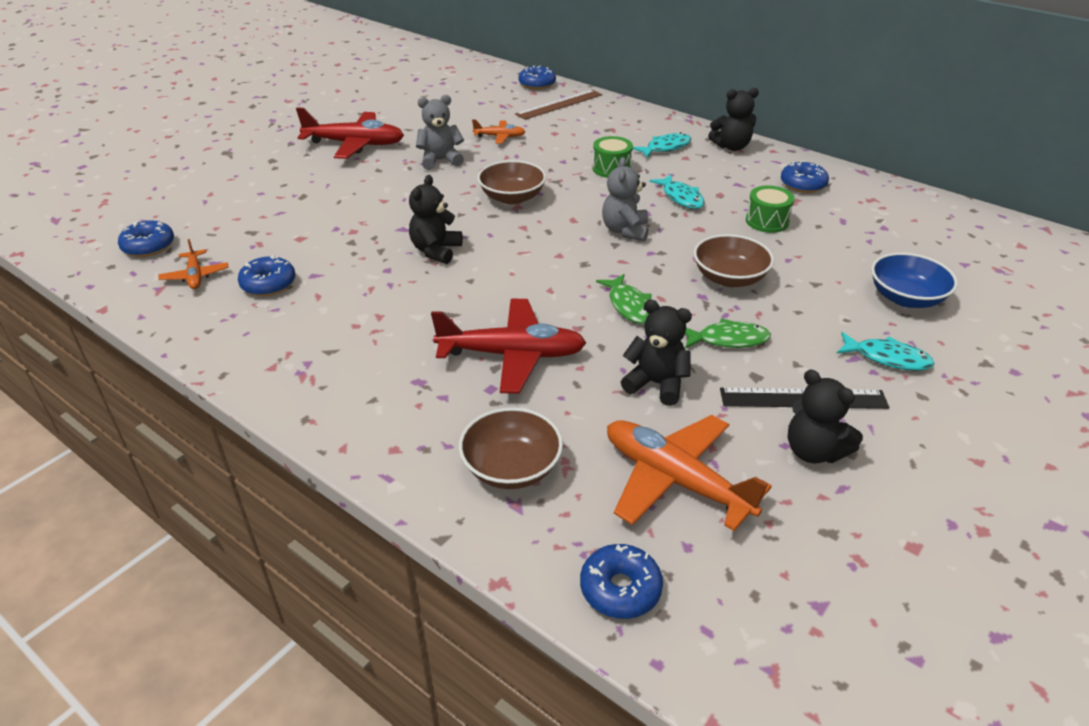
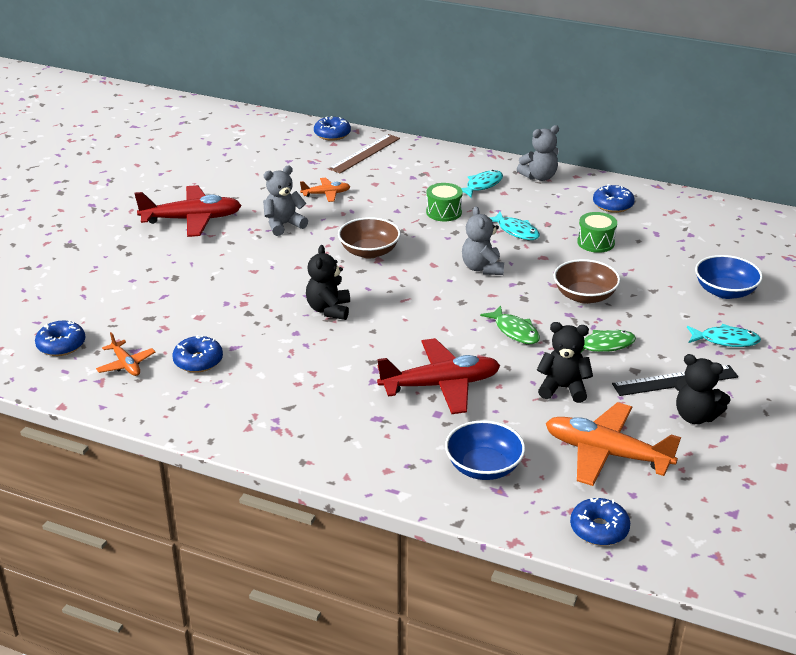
camera: 15 degrees left, 5 degrees down
(511, 468) = (484, 467): brown bowl -> blue bowl
(731, 147) = (539, 177): black teddy bear -> grey teddy bear

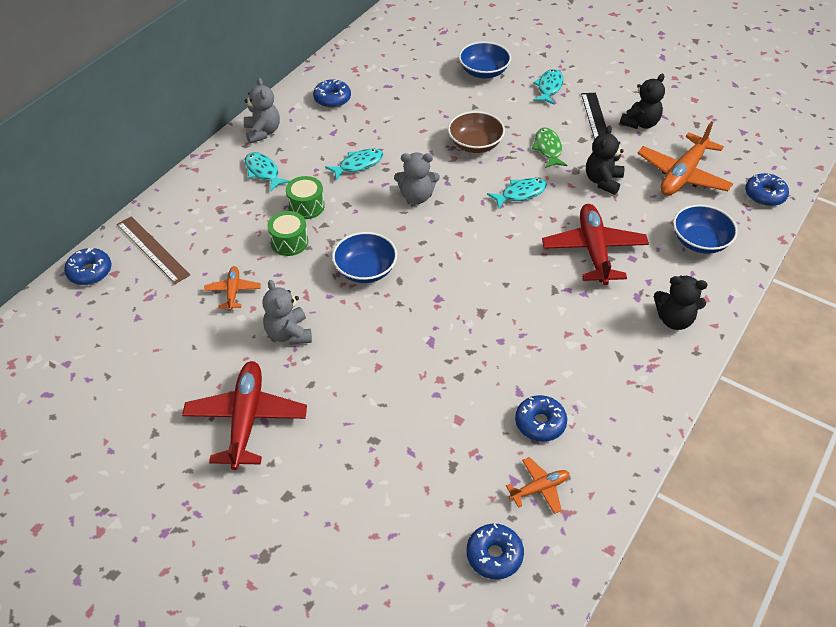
camera: 80 degrees left, 15 degrees up
(329, 310) = (465, 312): black teddy bear -> black teddy bear (674, 319)
(369, 251) = (365, 270): brown bowl -> blue bowl
(515, 331) = (520, 193): green fish -> turquoise fish
(596, 242) = (392, 121): green drum -> green drum (289, 242)

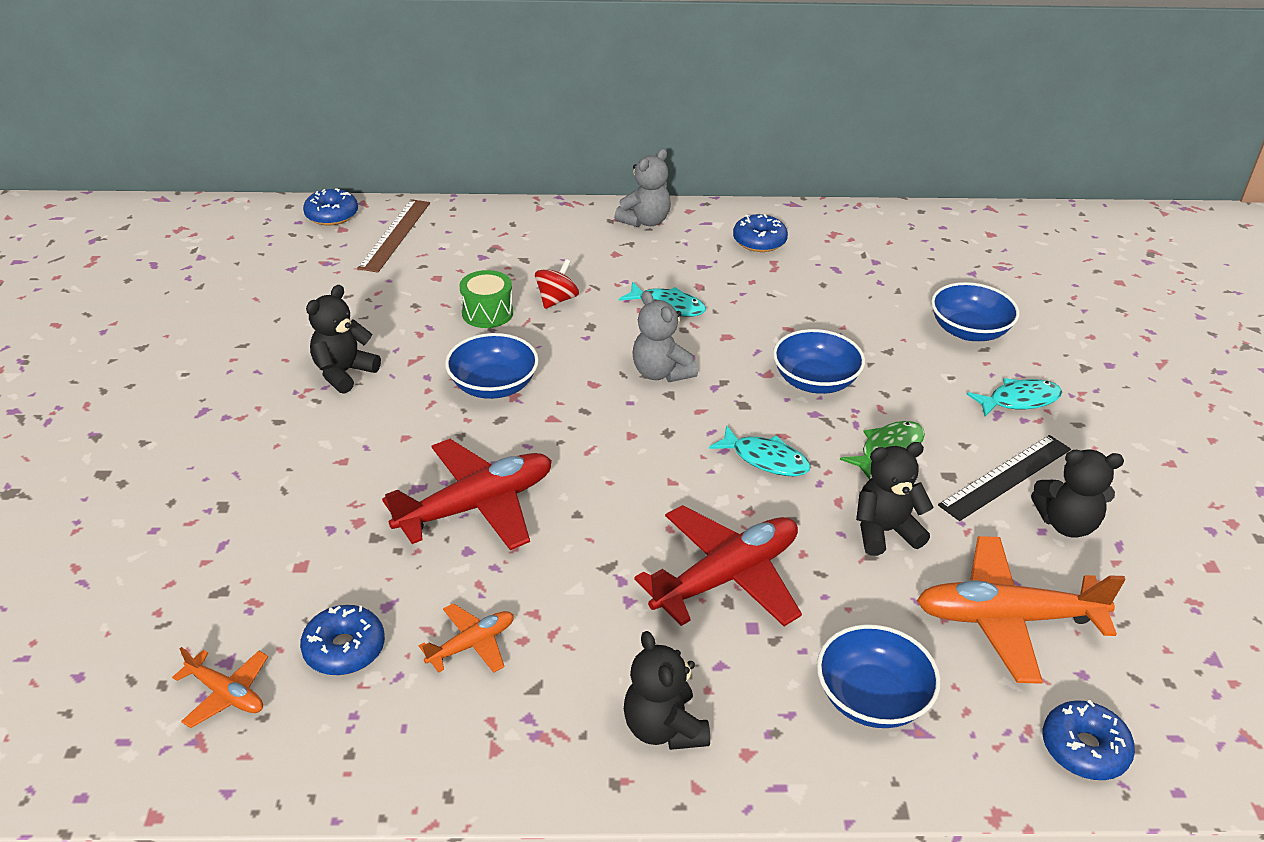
camera: 55 degrees right, 10 degrees down
(233, 291) = (377, 309): orange plane -> orange plane (472, 644)
(246, 419) = (196, 397): red plane -> red plane (477, 506)
(263, 172) = (581, 249): turquoise fish -> none
(288, 334) = (344, 373): grey teddy bear -> black teddy bear
(306, 206) = (557, 300): green drum -> red spinning top
(475, 144) = (815, 381): brown bowl -> blue bowl
(494, 555) = (91, 691): blue donut -> none

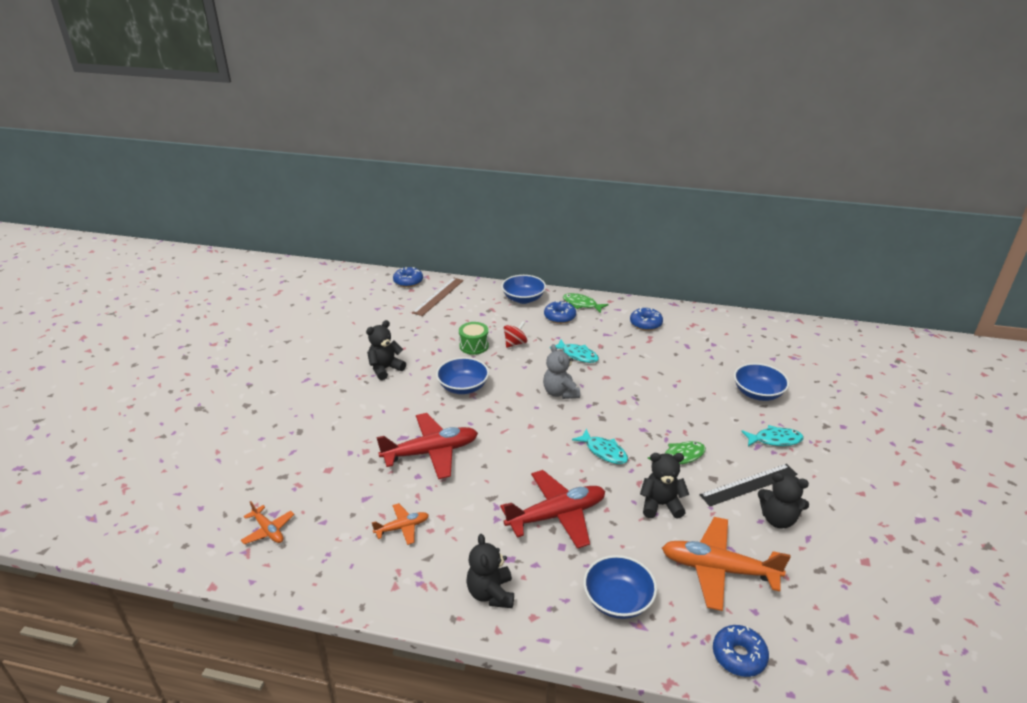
camera: 15 degrees right, 5 degrees down
(344, 649) = (335, 517): blue donut -> blue donut (559, 317)
(645, 221) = (581, 304): grey teddy bear -> green fish
(815, 381) = (650, 410): blue bowl -> blue bowl (523, 299)

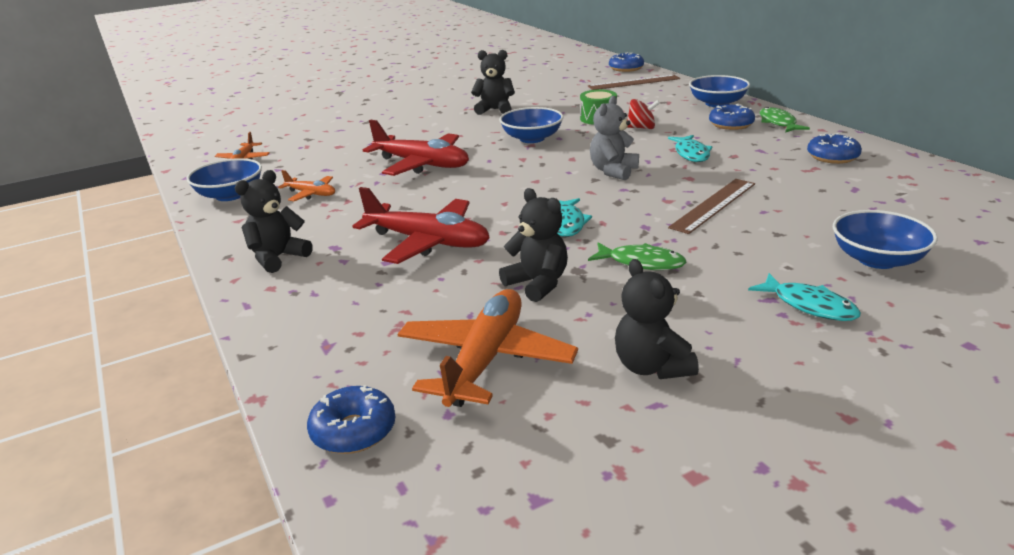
camera: 50 degrees right, 5 degrees down
(618, 600) = (349, 319): blue bowl -> blue bowl (230, 195)
(648, 393) = (713, 205): none -> brown ruler
(718, 569) = (485, 359): orange plane -> orange plane turned 45 degrees clockwise
(749, 485) = (679, 322): black ruler -> none

